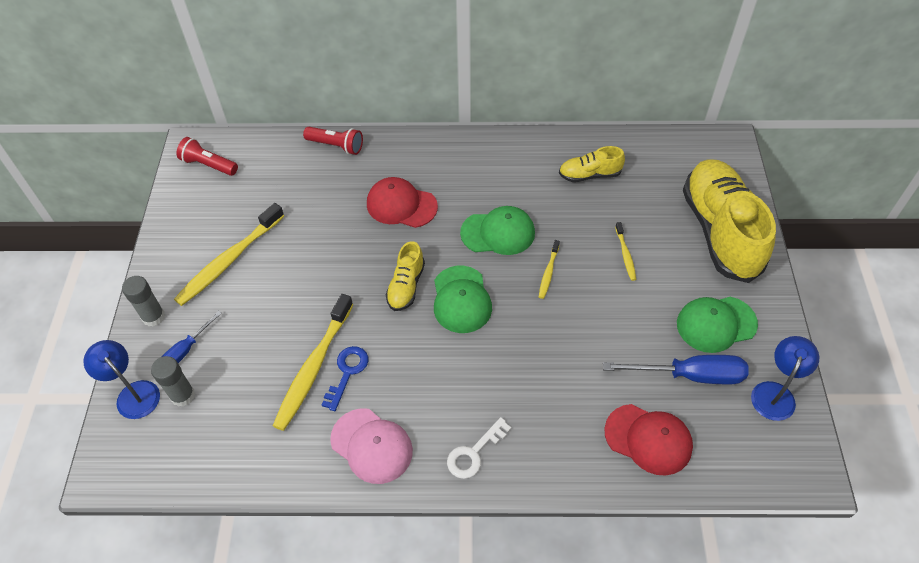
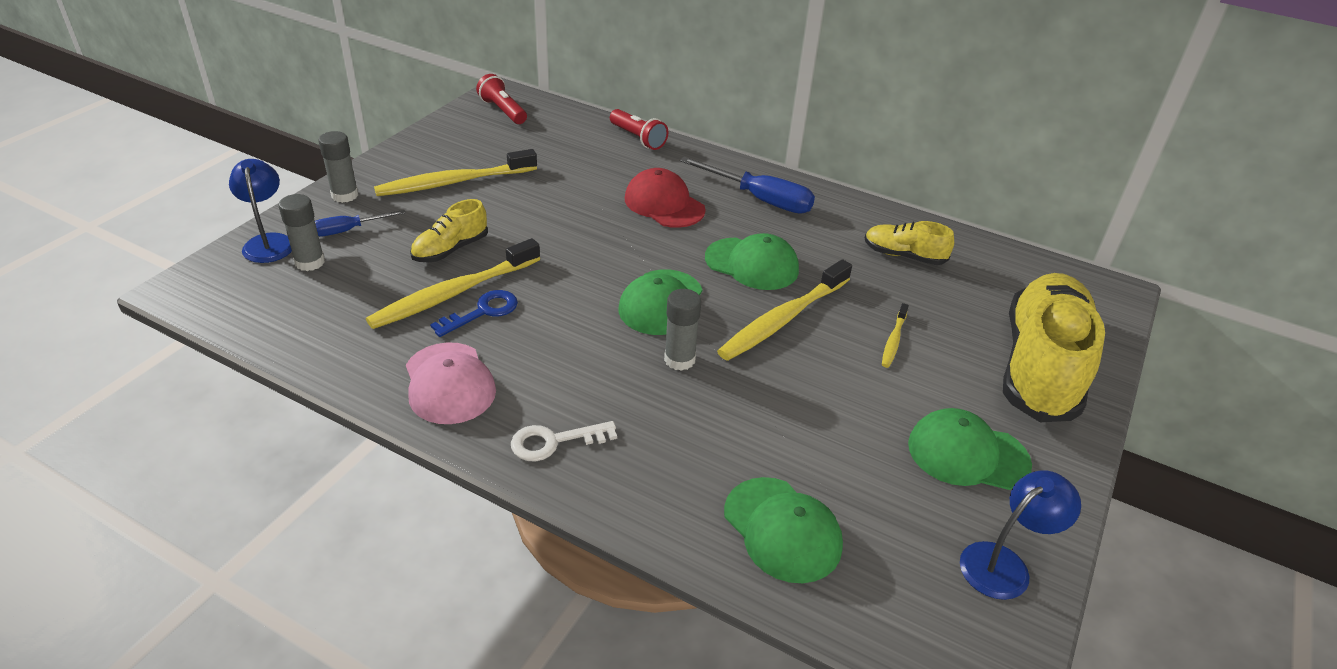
camera: 25 degrees right, 15 degrees down
(406, 286) = (610, 268): yellow shoe -> yellow shoe (450, 249)
(506, 342) = (679, 359): none -> grey glue stick
(548, 272) = (783, 319): yellow toothbrush -> yellow toothbrush, size x2.08
(648, 439) = (782, 529): red cap -> green cap
(690, 375) = (891, 490): blue screwdriver -> blue screwdriver (760, 199)

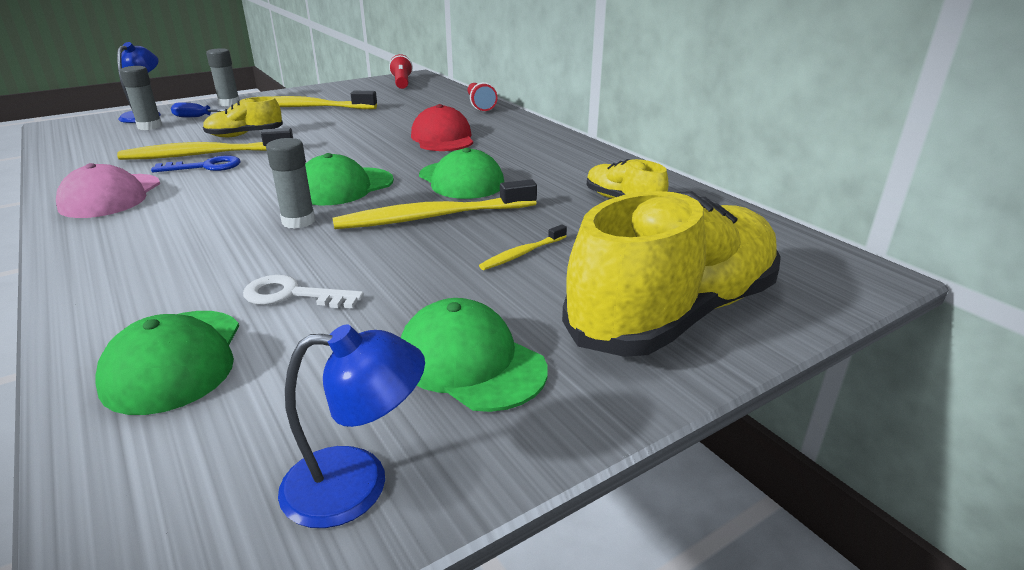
camera: 30 degrees right, 10 degrees down
(554, 442) = (113, 244): white key -> white key (292, 295)
(760, 199) = (531, 147): blue screwdriver -> none

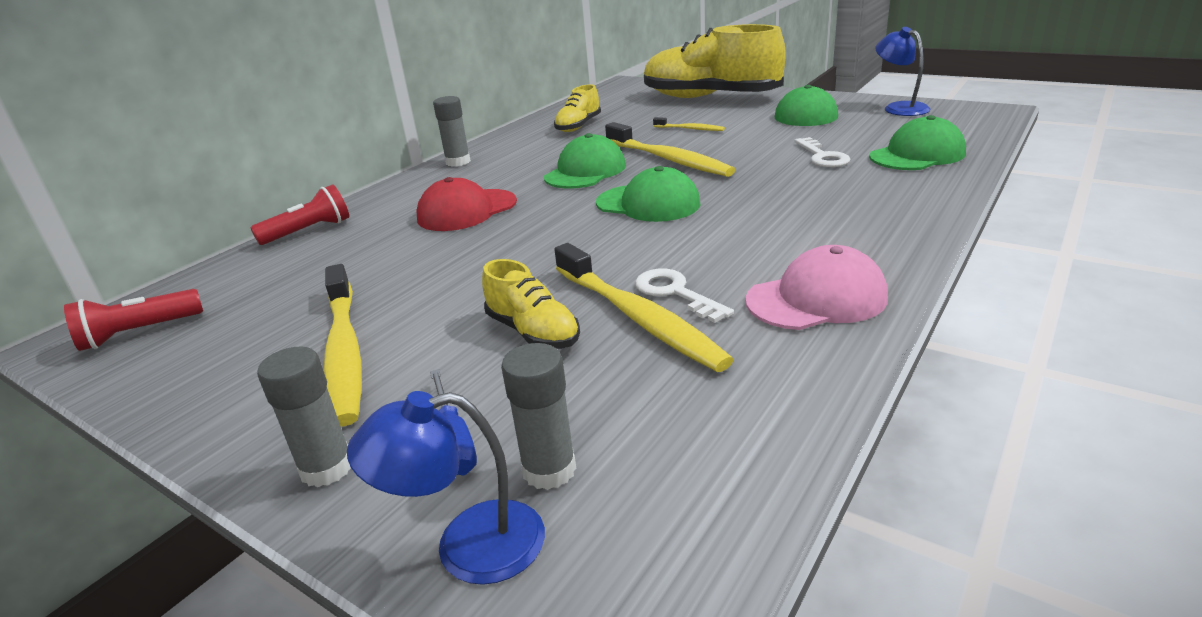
camera: 110 degrees left, 0 degrees up
(205, 166) = (675, 293): blue key -> white key
(298, 221) = (735, 192): grey glue stick -> grey glue stick (458, 162)

